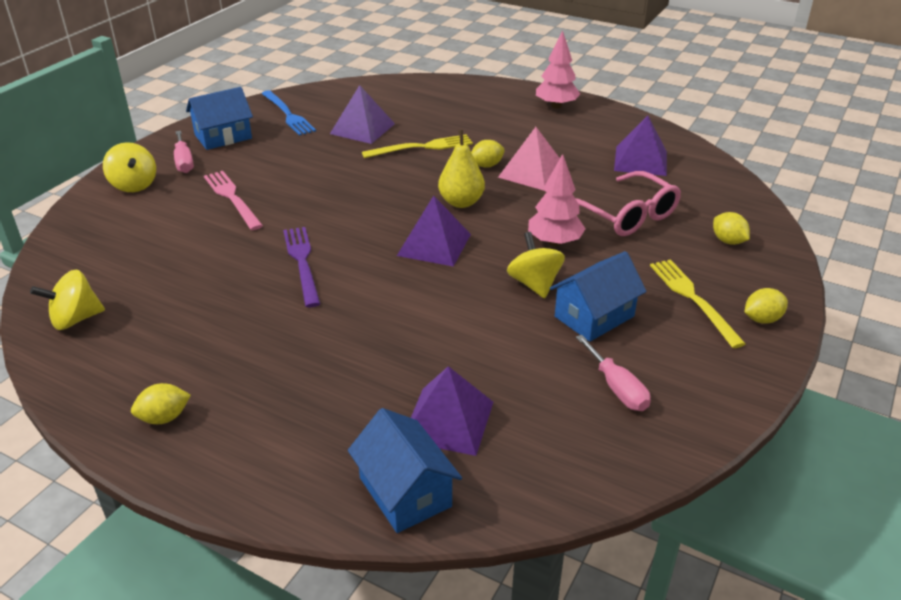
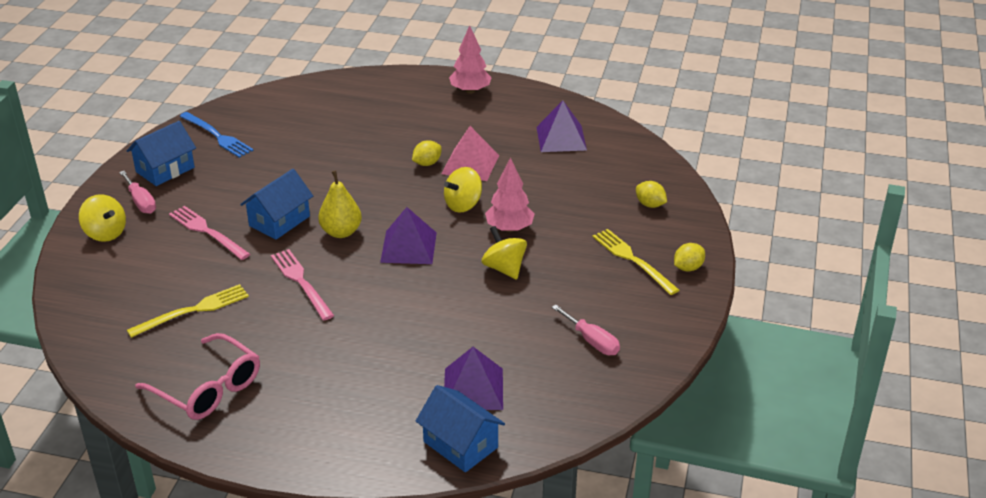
camera: 15 degrees left, 0 degrees up
(75, 319) = (127, 365): yellow spinning top -> yellow spinning top (463, 205)
(164, 418) = (250, 428): yellow lemon -> none
(302, 262) = (301, 282): purple fork -> pink fork
(362, 128) = (297, 141): purple pyramid -> none
(422, 147) = (361, 153): yellow fork -> yellow fork (193, 310)
(461, 202) = (417, 203): yellow pear -> yellow pear (341, 232)
(594, 316) = (559, 288): blue house -> blue house (279, 221)
(627, 215) = (563, 194): pink glasses -> pink glasses (209, 389)

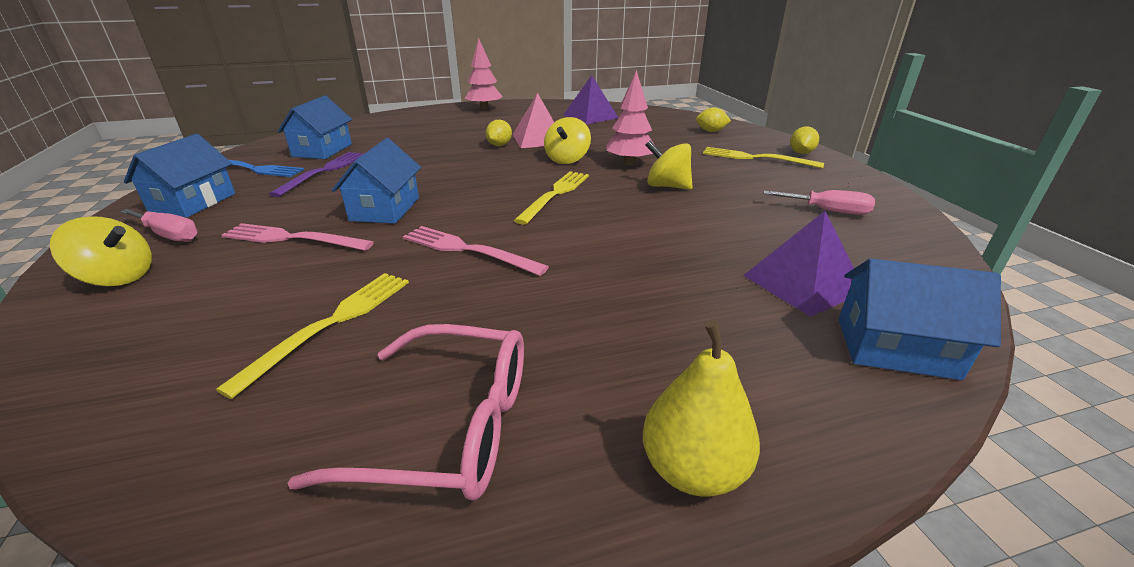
camera: 30 degrees left, 5 degrees down
(266, 158) = (324, 171): none -> purple fork
(281, 125) = (322, 150): none -> blue house
(341, 232) = (469, 201): yellow pear -> yellow pear (693, 469)
(408, 247) = (555, 194): purple pyramid -> yellow fork

